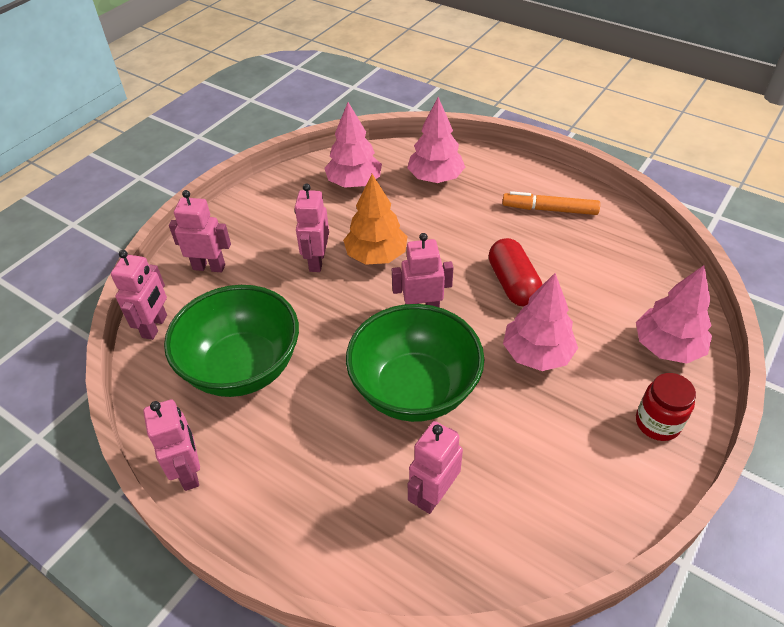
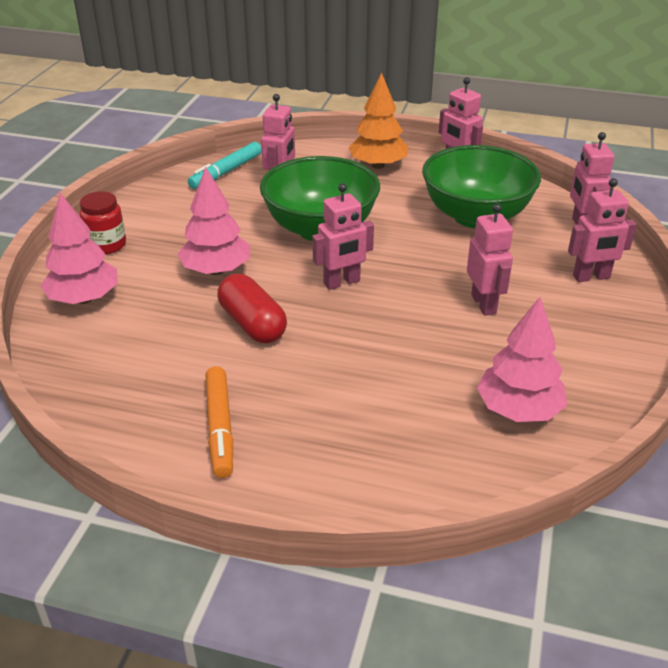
camera: 160 degrees right, 10 degrees down
(376, 255) = (422, 323): orange tree -> orange tree (378, 165)
(435, 178) = (405, 444): pink tree -> none
(502, 548) = (226, 172): none -> turquoise marker
(549, 209) = (220, 427): orange marker -> orange marker turned 90 degrees clockwise

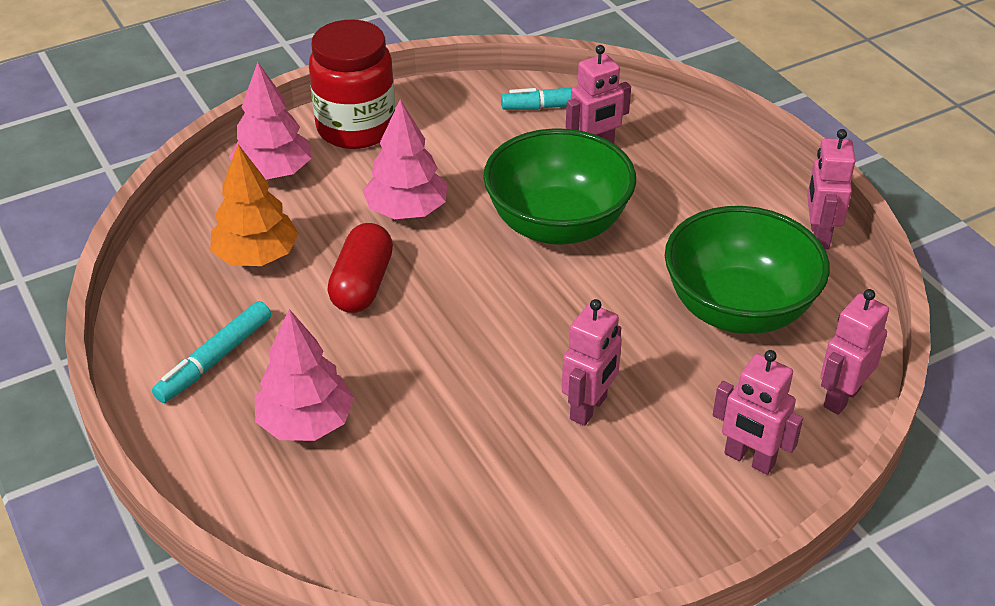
camera: 45 degrees right, 5 degrees up
(106, 245) = (356, 128): red jar -> red jar, size x1.77
(220, 427) = (214, 359): orange marker -> turquoise marker
(342, 282) = (493, 295): pink robot -> none
(378, 165) = (727, 184): orange tree -> orange tree (256, 256)
(518, 410) = (455, 528): pink tree -> pink tree (306, 423)

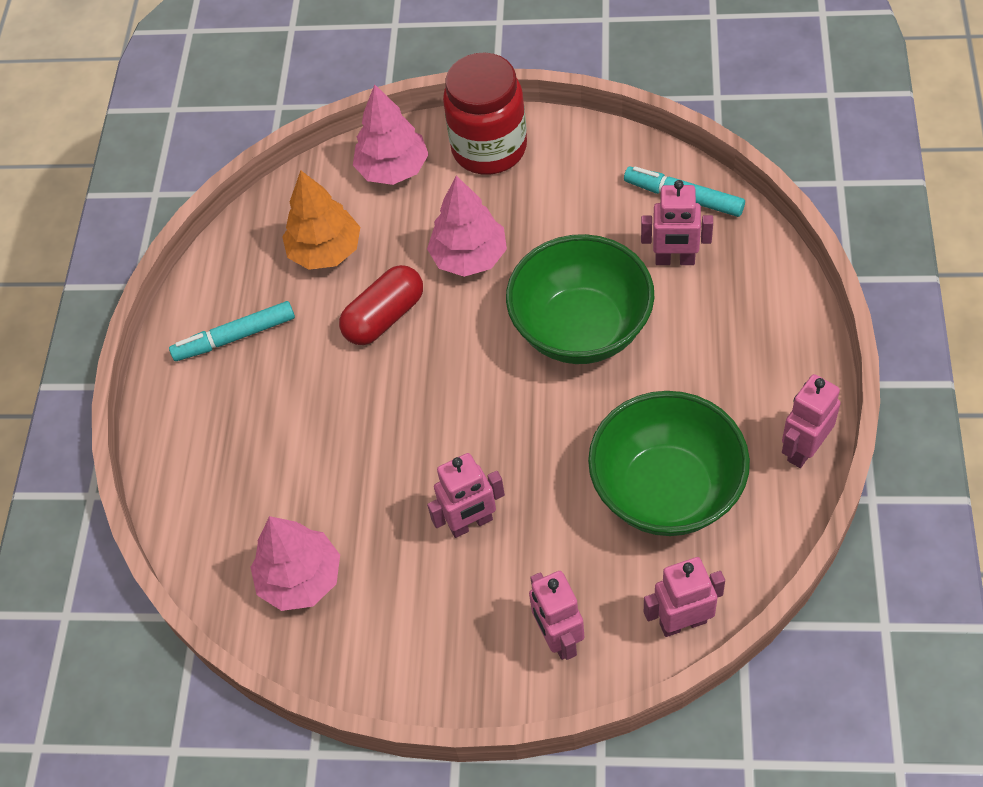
camera: 40 degrees right, 15 degrees up
(306, 423) = (259, 428): pink tree -> pink tree (300, 578)

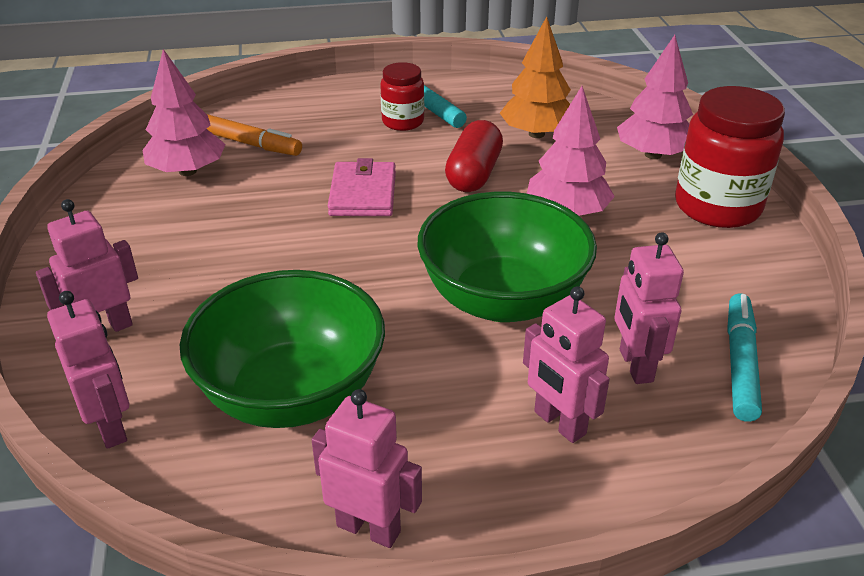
camera: 70 degrees right, 20 degrees down
(259, 518) = (248, 143): none -> orange marker
(261, 364) = (403, 122): none -> red jar
(384, 317) = (474, 174): red capsule -> red capsule turned 75 degrees clockwise
(393, 415) = (363, 194): none -> pink wallet
(471, 523) = (244, 255): pink robot -> pink robot (559, 423)

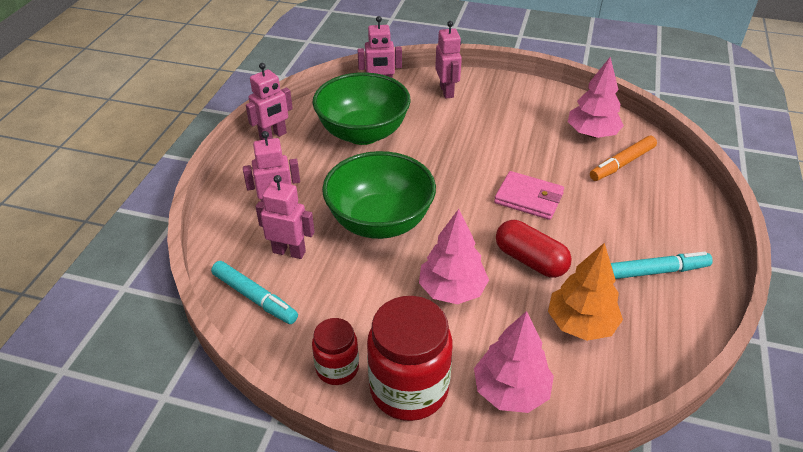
camera: 115 degrees right, 5 degrees up
(403, 122) = (631, 248): red jar -> red jar (337, 368)

